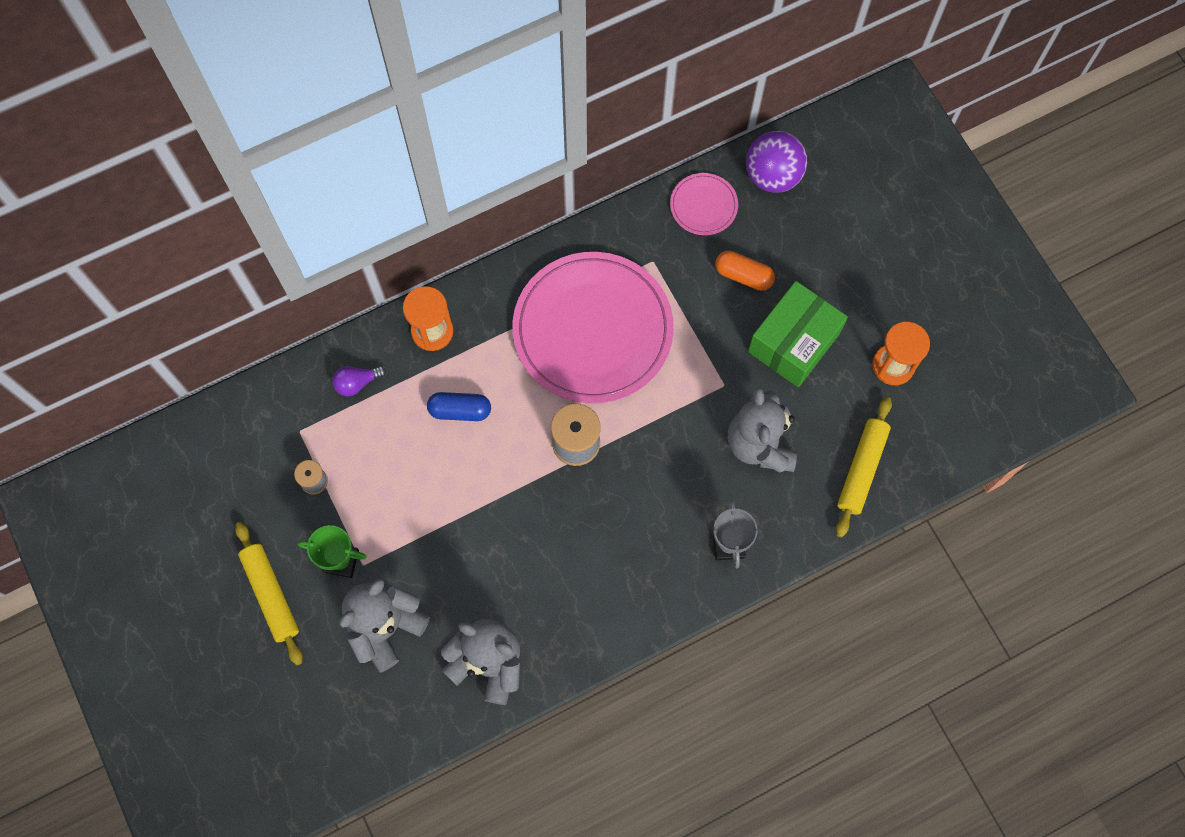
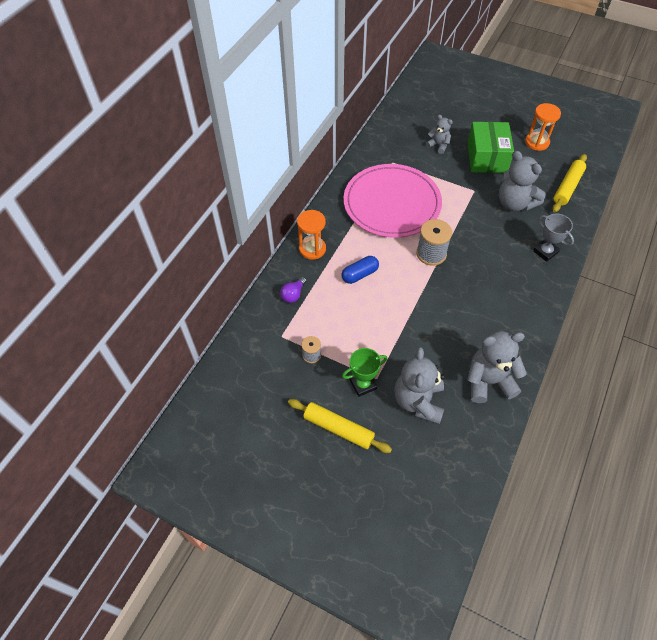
camera: 35 degrees left, 15 degrees down
(703, 205) = (393, 130): pink plate -> none
(743, 275) = (438, 145): orange capsule -> grey teddy bear
(772, 176) = (412, 104): purple ball -> none
(861, 469) = (567, 187): yellow rolling pin -> yellow rolling pin turned 45 degrees clockwise

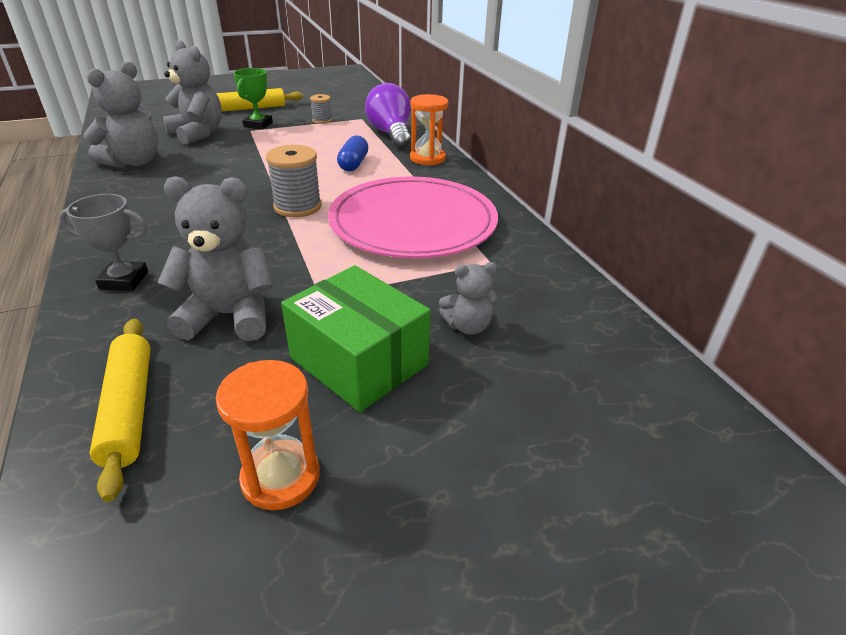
camera: 130 degrees right, 20 degrees down
(293, 295) = (391, 134): purple light bulb -> purple light bulb, size x1.99

